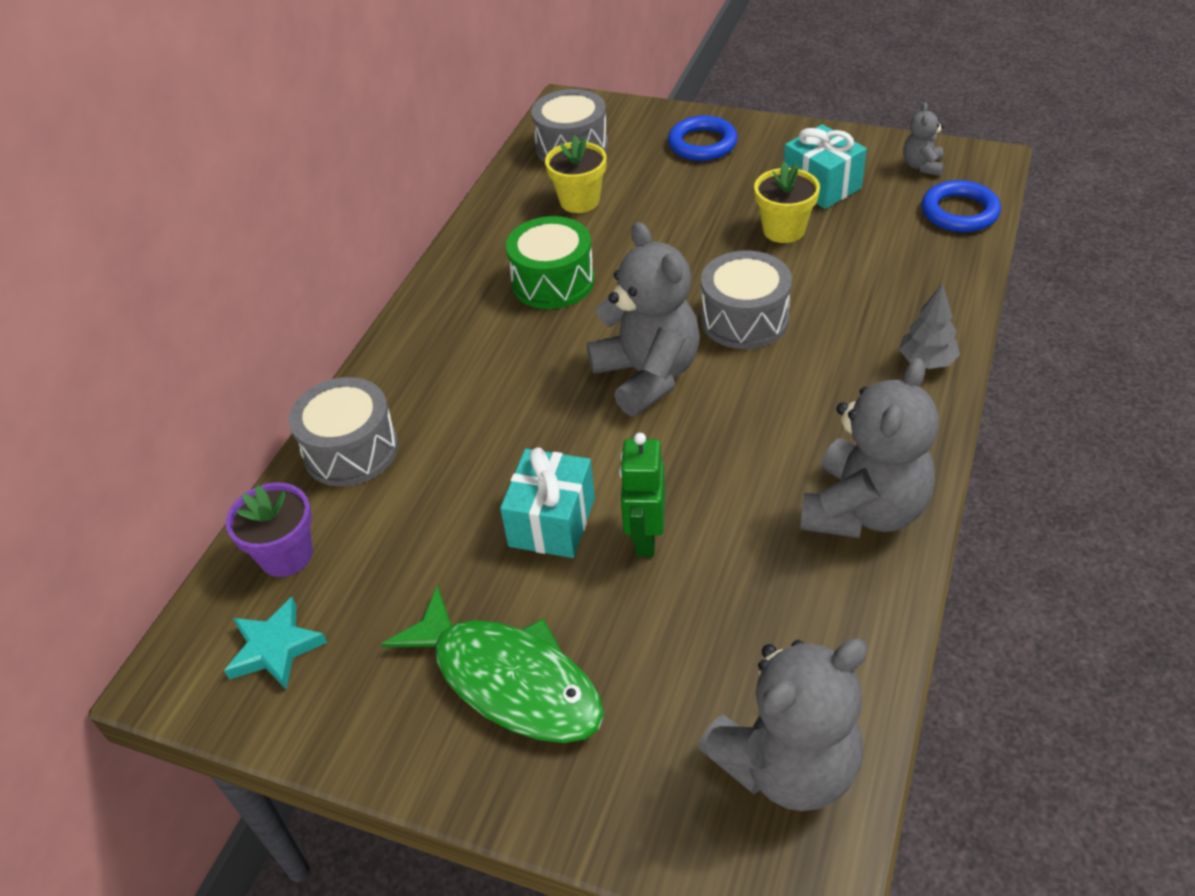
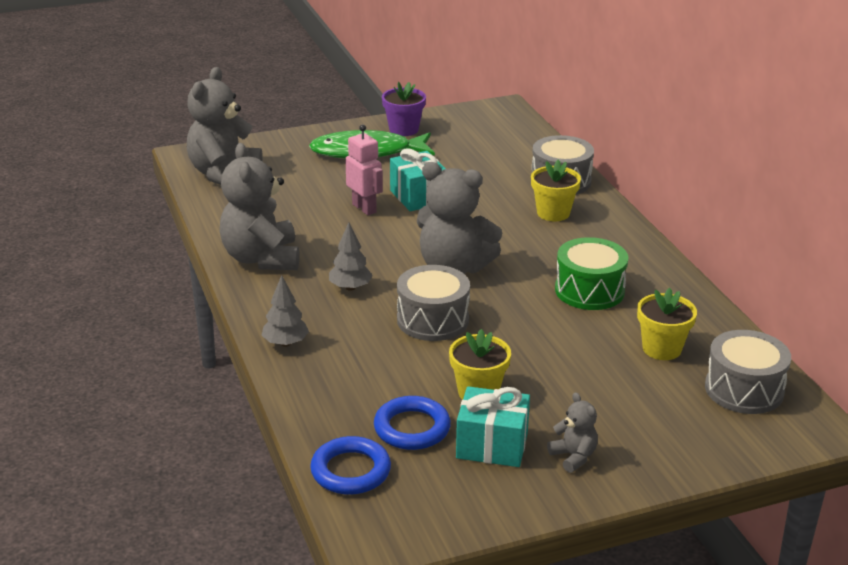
camera: 135 degrees right, 15 degrees down
(275, 648) = (477, 126): turquoise star -> none
(286, 555) = (522, 145): purple flower pot -> purple flower pot (403, 129)
(438, 400) = (553, 213): none -> yellow flower pot
(645, 538) = (364, 208): green robot -> pink robot
(702, 144) = (644, 442): blue ring -> blue ring (412, 428)
(791, 404) = (350, 287): none -> grey tree
(922, 166) = (424, 507): grey teddy bear -> grey teddy bear (573, 457)

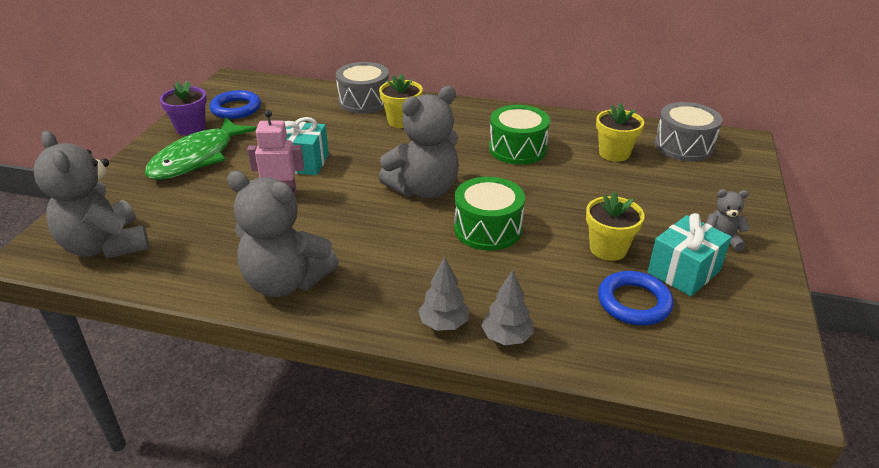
camera: 55 degrees left, 5 degrees up
(350, 287) = (394, 250): grey tree -> grey tree (506, 337)
(350, 471) = (675, 364): blue ring -> blue ring (236, 108)
(433, 320) = (488, 229): grey drum -> green drum

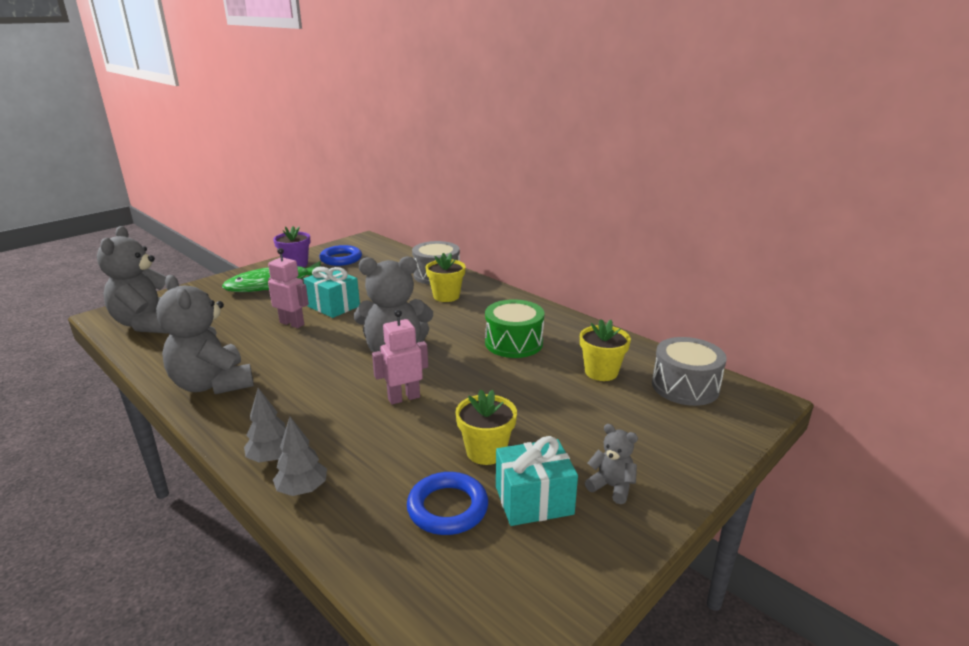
camera: 30 degrees right, 10 degrees down
(488, 229) = (403, 398): green drum -> pink robot

